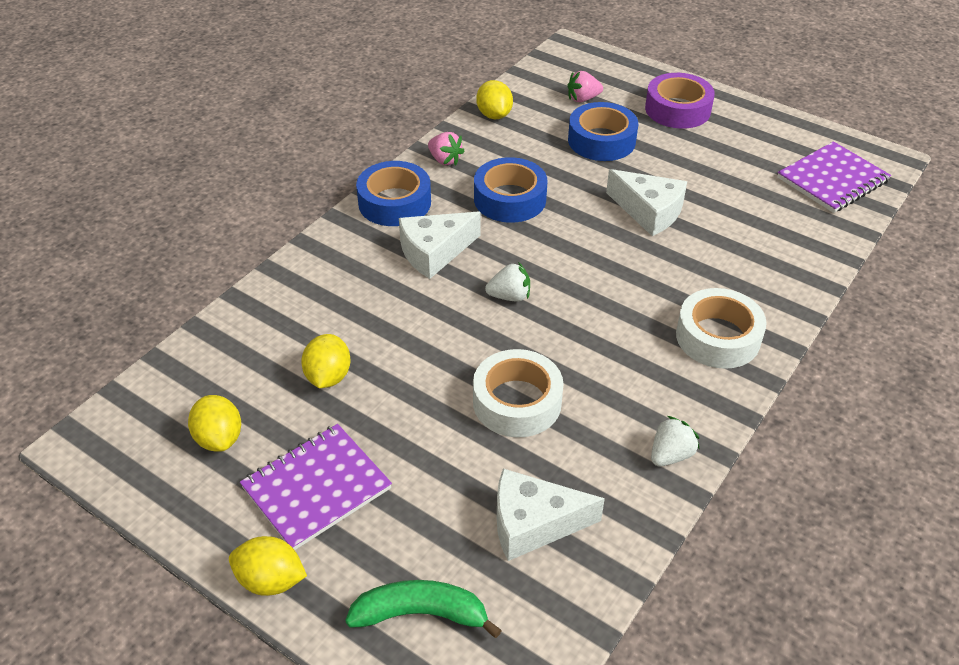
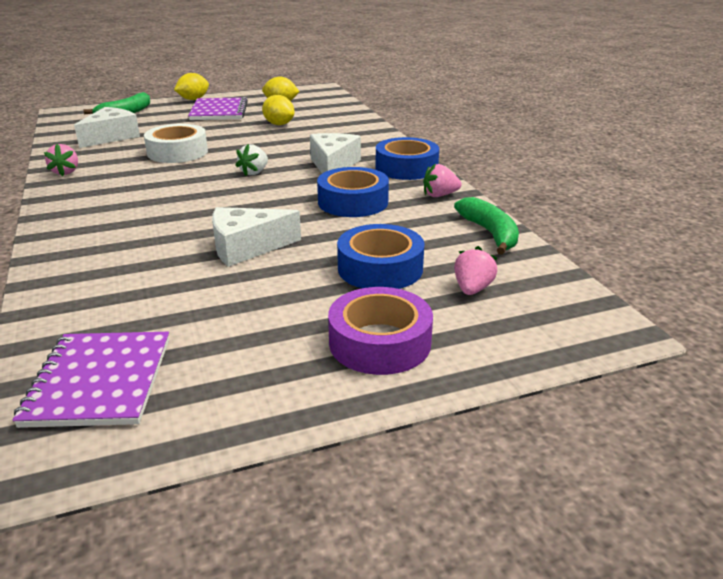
camera: 125 degrees right, 15 degrees down
(494, 115) = (490, 233): yellow lemon -> green banana
(670, 455) = (66, 172): white strawberry -> pink strawberry
(718, 337) = (91, 217): white tape -> none

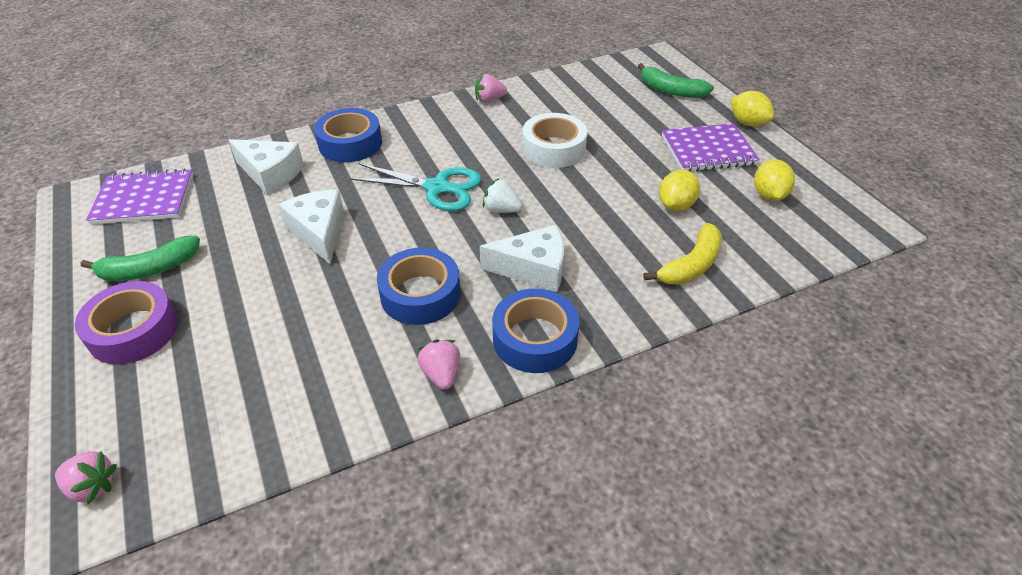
camera: 85 degrees right, 15 degrees up
(111, 137) = (590, 100): white cheese -> white cheese (270, 174)
(205, 195) = (437, 188): none -> turquoise scissors
(343, 126) = (691, 265): none -> yellow banana
(380, 268) = (259, 325): blue tape -> blue tape (350, 143)
(472, 289) = (200, 398): pink strawberry -> pink strawberry (92, 486)
(490, 233) = (324, 422): green banana -> green banana (149, 269)

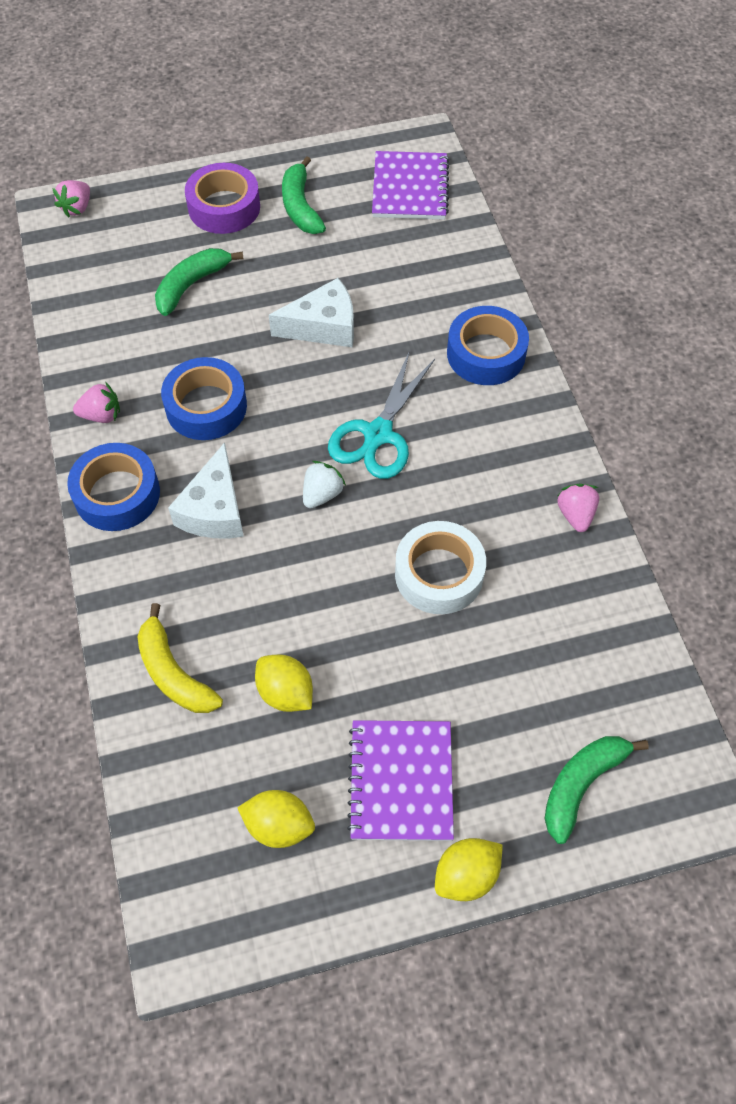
camera: 100 degrees right, 15 degrees up
(255, 336) = (191, 285): none -> green banana
(270, 174) = (435, 283): white cheese -> none

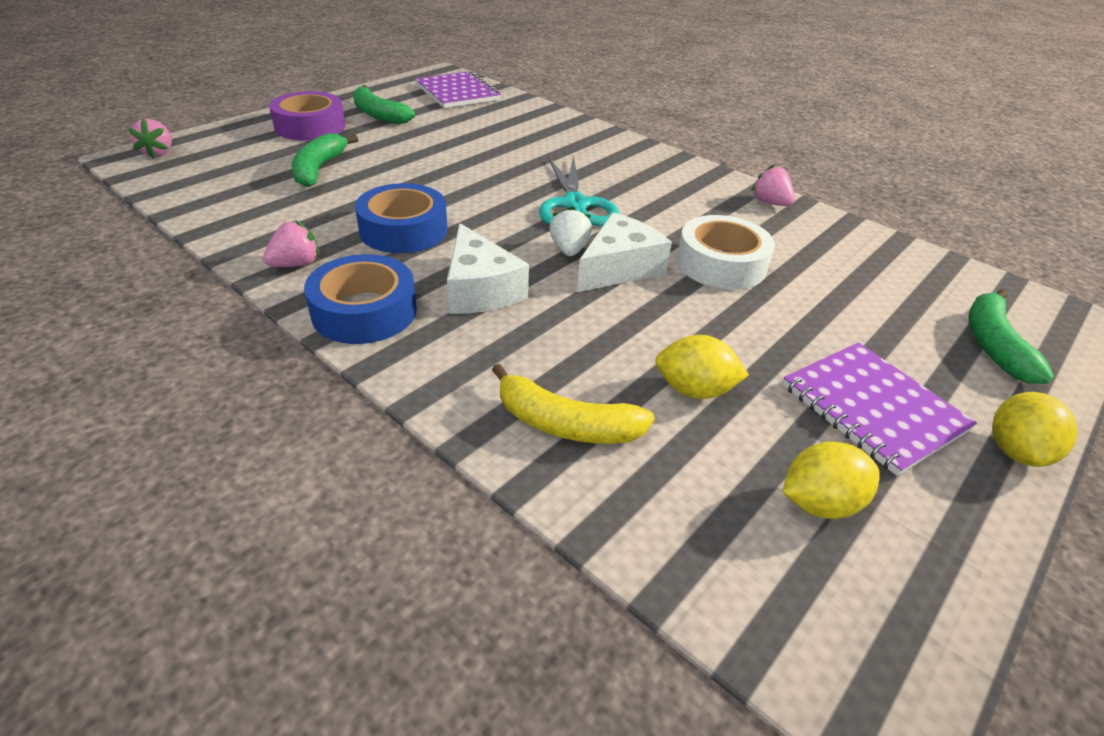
camera: 35 degrees left, 20 degrees down
(323, 326) = (463, 164): white cheese -> white cheese (619, 268)
(486, 354) = (605, 148): blue tape -> none

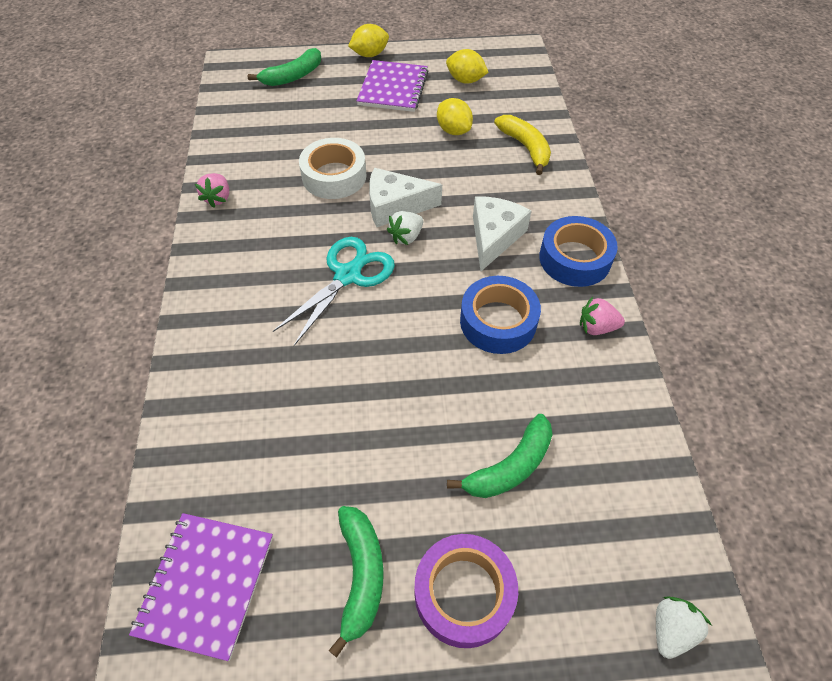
camera: 135 degrees left, 15 degrees up
(158, 153) = (671, 630): pink strawberry -> white strawberry

